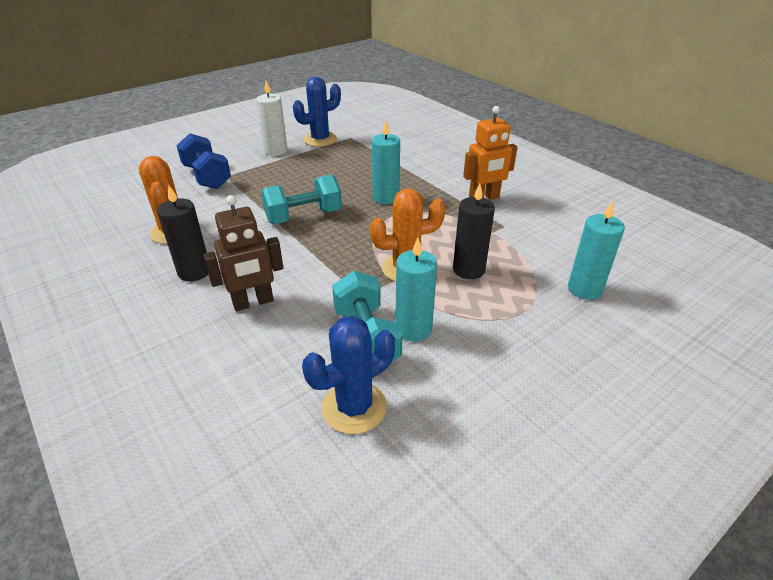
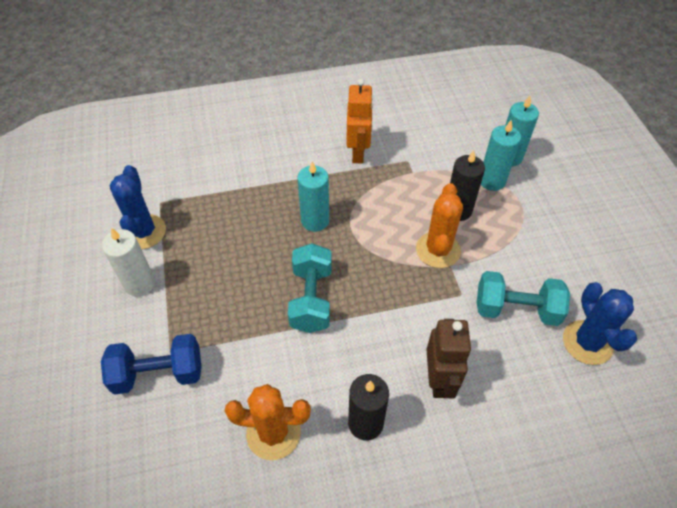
camera: 65 degrees left, 15 degrees up
(413, 329) = (516, 275): turquoise candle -> turquoise candle (492, 181)

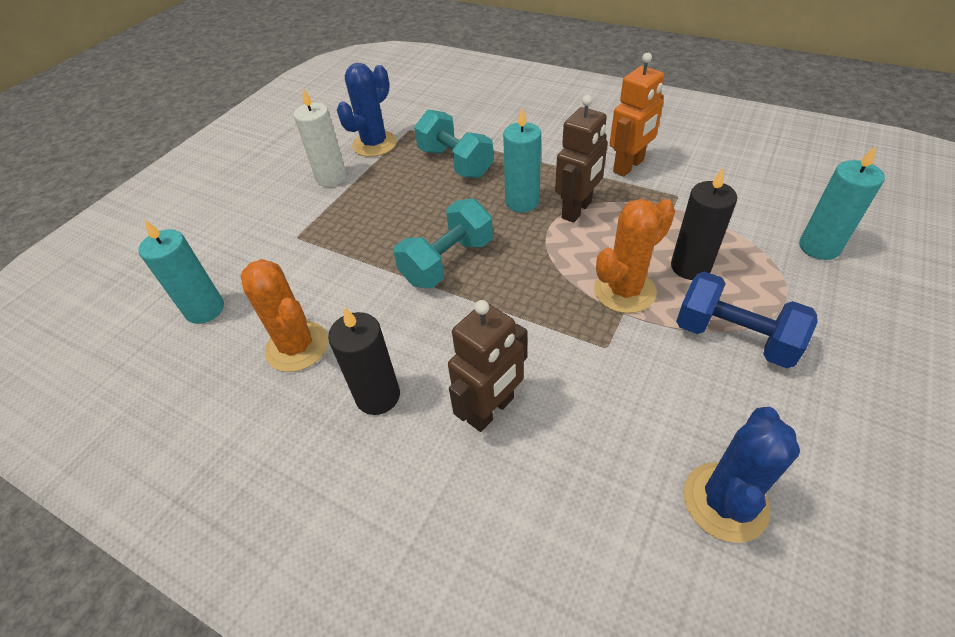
camera: 45 degrees right, 5 degrees down
(158, 374) = (272, 246): blue dumbbell -> blue dumbbell (734, 337)
(357, 207) = (577, 210): none -> brown robot
(492, 181) = (768, 259): turquoise candle -> turquoise candle (205, 309)
(516, 309) = (659, 402): turquoise dumbbell -> turquoise dumbbell (455, 163)

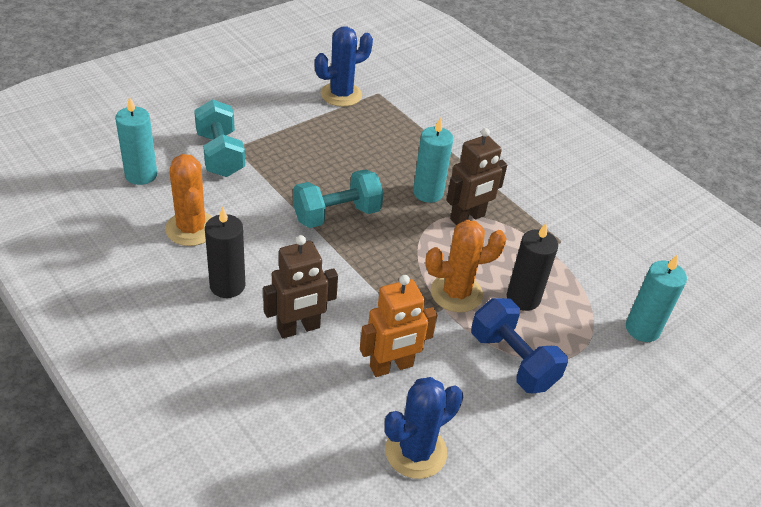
camera: 15 degrees right, 5 degrees down
(331, 177) = (289, 110): white candle -> none
(455, 163) = (397, 138): turquoise dumbbell -> turquoise dumbbell (220, 155)
(629, 166) = (540, 200): orange robot -> orange robot (391, 366)

